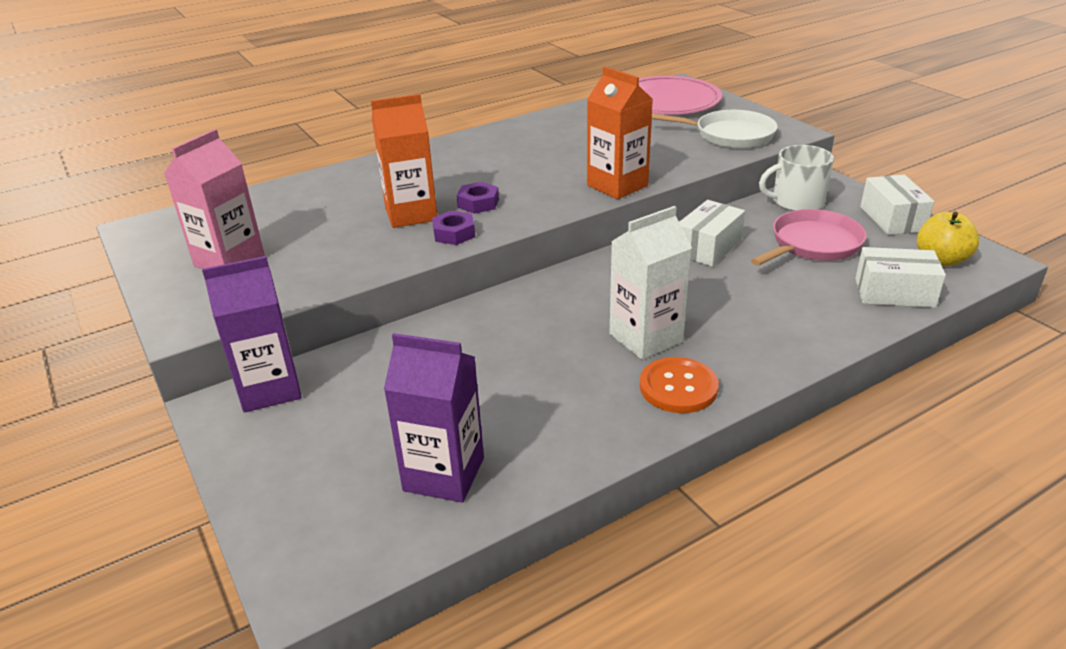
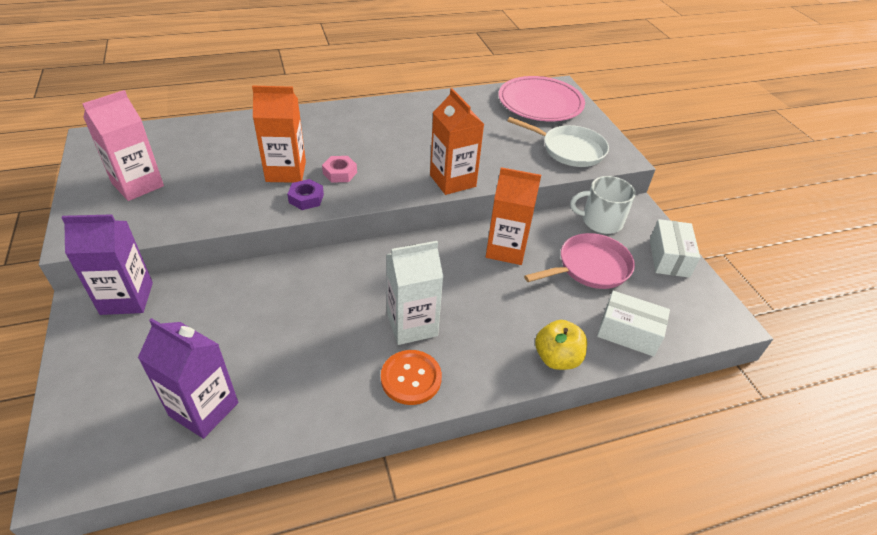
camera: 10 degrees right, 10 degrees up
(478, 203) = (340, 173): purple nut -> pink nut
(708, 247) = (506, 249): white box -> orange carton
(941, 260) = (685, 309): yellow apple -> yellow apple (557, 358)

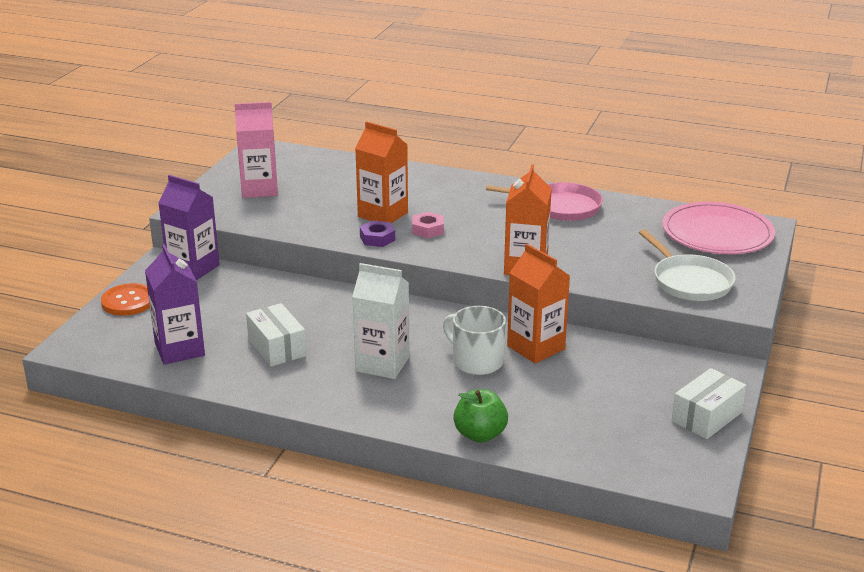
camera: 40 degrees right, 15 degrees down
(411, 378) = (341, 394): orange button -> orange button (128, 301)
(557, 358) = (480, 434): yellow apple -> green apple
(590, 267) = (604, 391): pink pan -> pink pan (561, 207)
(601, 221) = (670, 363): white mug -> white mug (476, 361)
(628, 333) = (574, 448): white box -> white box (277, 347)

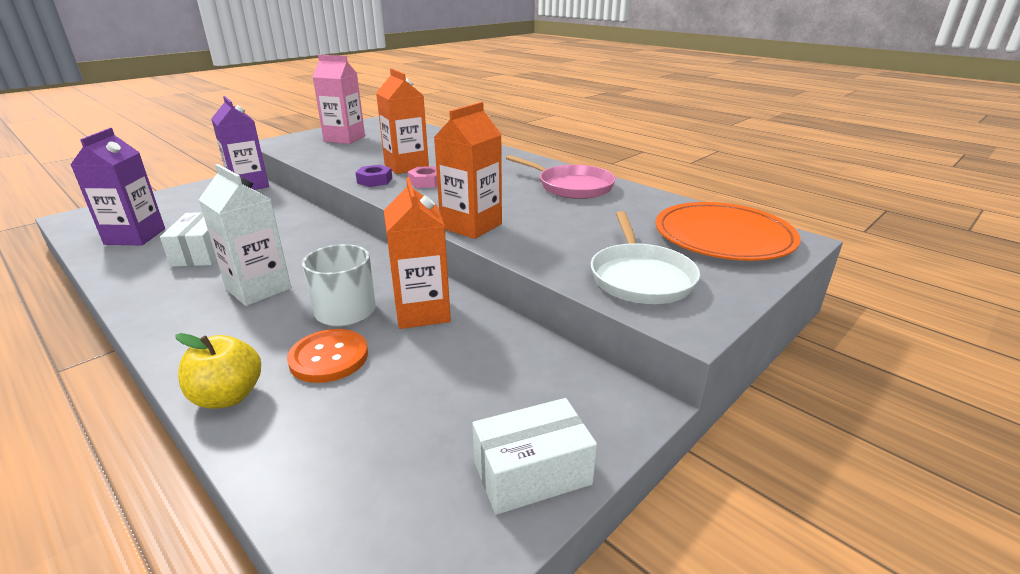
camera: 25 degrees right, 0 degrees up
(128, 301) = (169, 197): orange button -> orange button (329, 357)
(480, 434) = (228, 396): green apple -> yellow apple
(717, 233) = (723, 236): pink plate -> orange plate

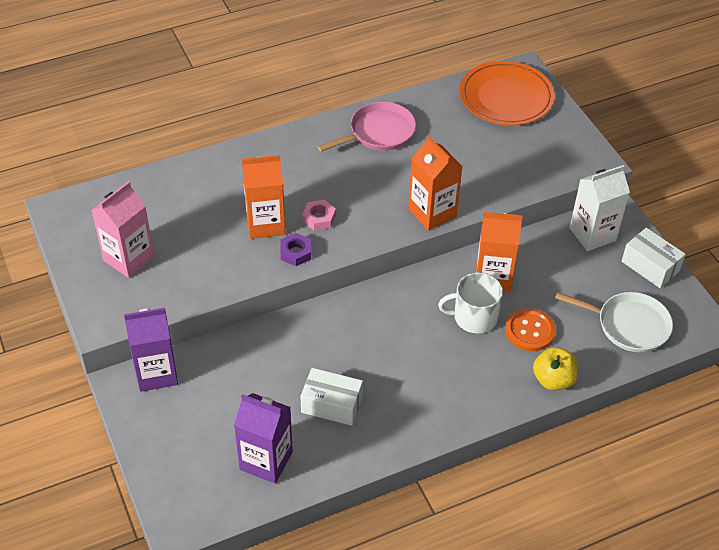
camera: 70 degrees left, 20 degrees up
(258, 289) = (420, 365): white carton -> white carton (592, 234)
(532, 473) = (650, 266): white box -> white box turned 45 degrees counterclockwise
(640, 277) = (543, 158): white pan -> white pan (628, 325)

